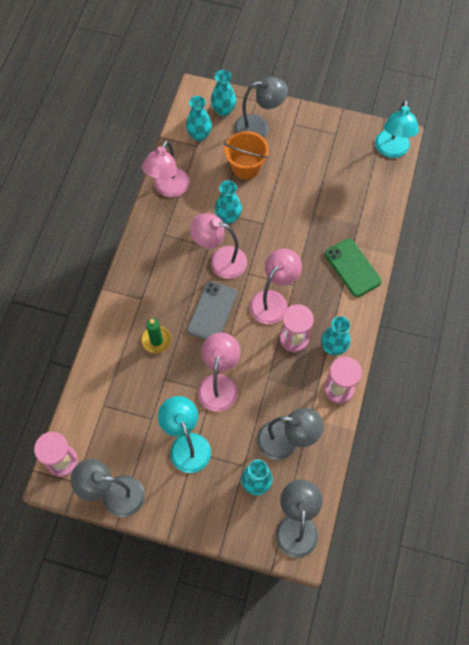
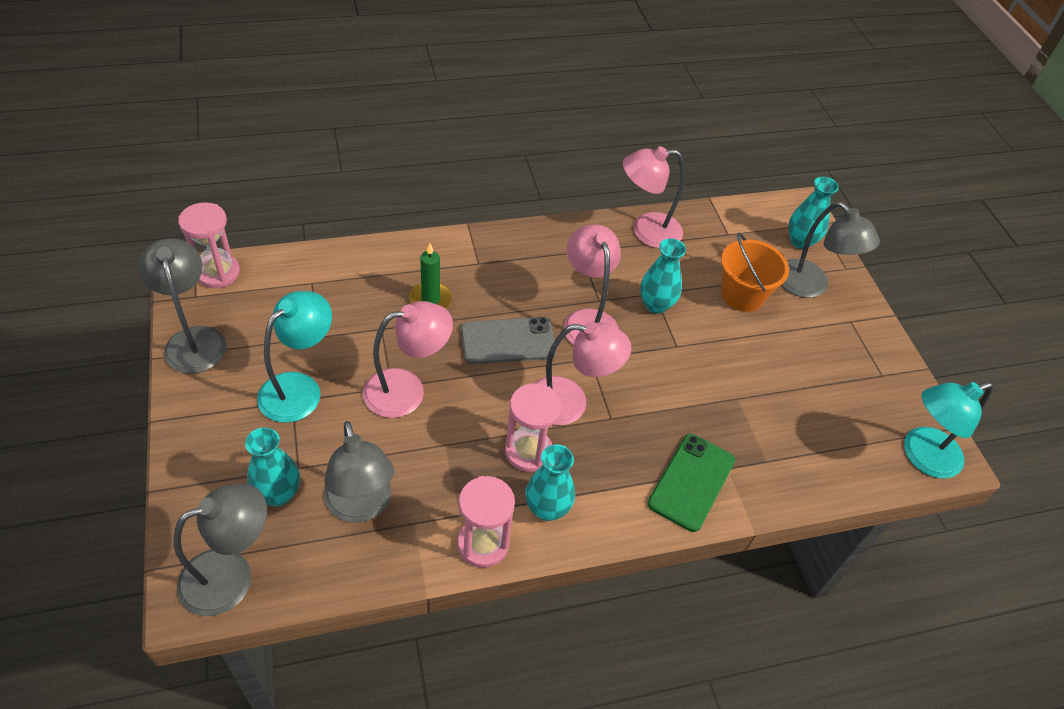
camera: 55 degrees right, 15 degrees down
(199, 135) = (744, 232): turquoise vase -> none

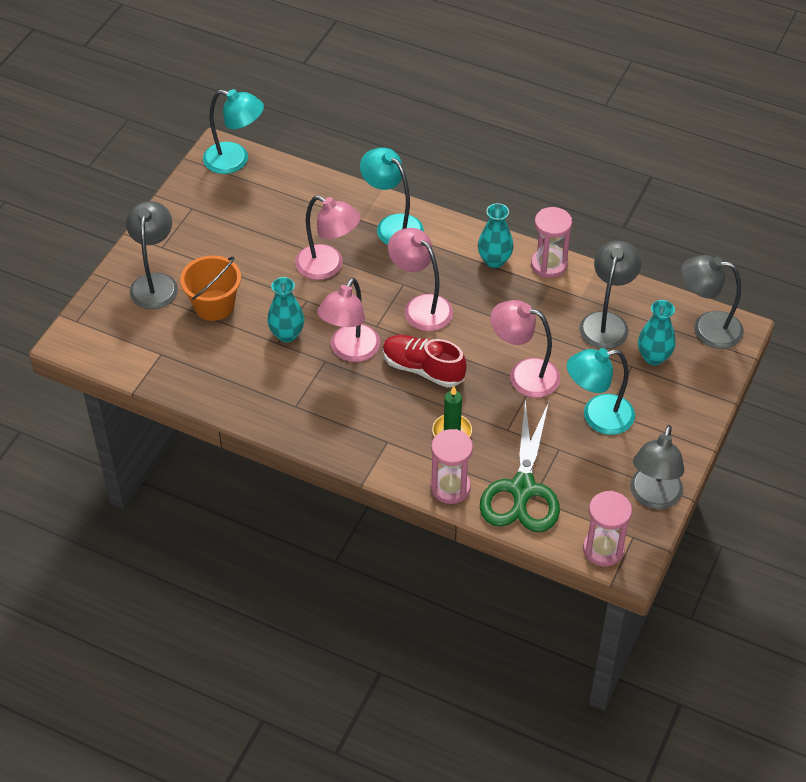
camera: 135 degrees left, 0 degrees up
(327, 284) = (522, 489): none -> green scissors
(508, 341) = (423, 369): grey phone -> red shoe
(528, 451) = (476, 295): pink hourglass -> pink hourglass (450, 487)
(646, 231) = (223, 393): pink lamp -> pink lamp (328, 267)
(691, 482) = (392, 225): green phone -> turquoise lamp
(800, 241) = (112, 316): turquoise vase -> none

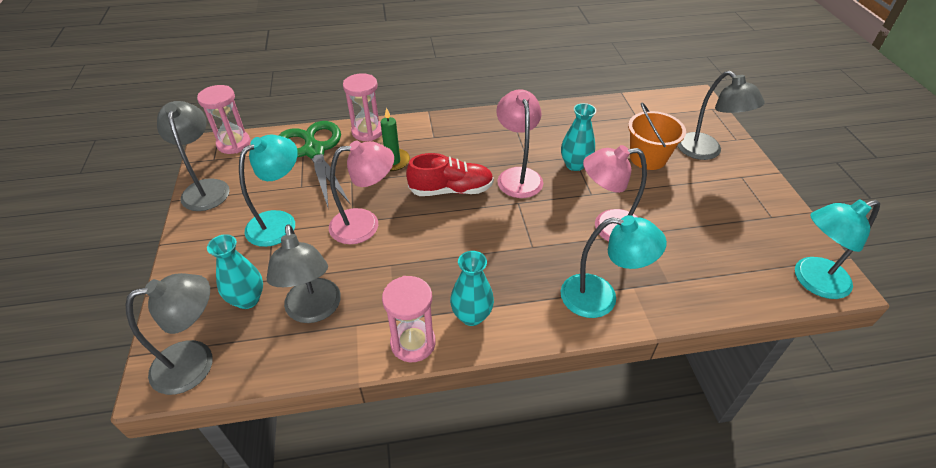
camera: 145 degrees right, 5 degrees down
(420, 307) = (498, 235): pink lamp -> none

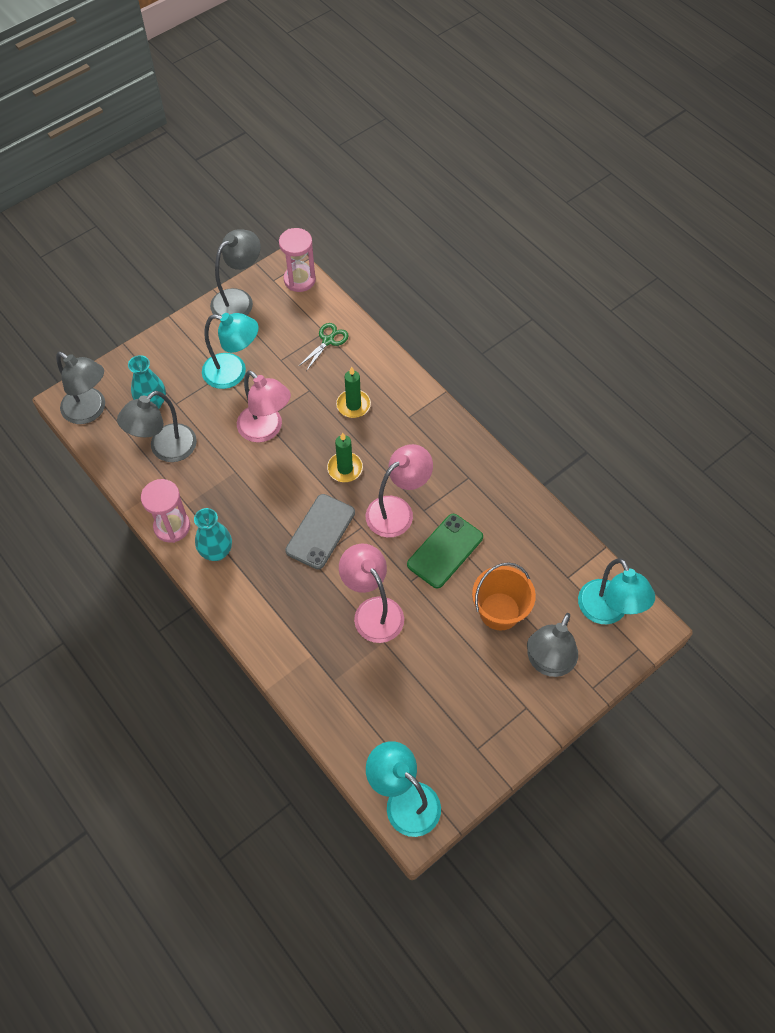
camera: 60 degrees right, 15 degrees up
(314, 151) = (328, 341): green scissors -> green scissors, size x0.47
(367, 131) = (380, 362): pink hourglass -> none
(451, 190) = (345, 468): red shoe -> green candle
(504, 230) = (320, 531): none -> grey phone
(575, 165) = (445, 551): turquoise vase -> green phone
(600, 297) = (286, 634): turquoise lamp -> turquoise lamp (607, 612)

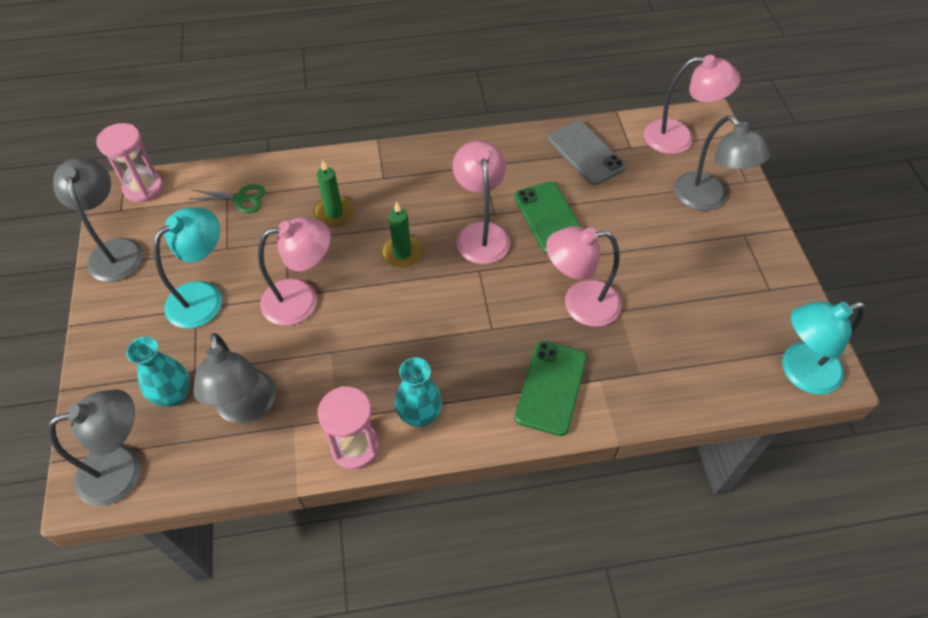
camera: 60 degrees left, 5 degrees down
(286, 625) = (551, 387): none -> green phone
(320, 531) = (460, 307): grey phone -> grey phone (585, 153)
(328, 341) = (240, 199): green scissors -> green scissors turned 120 degrees clockwise
(499, 611) = (637, 208): orange bucket -> none
(607, 612) = (679, 138): turquoise lamp -> pink lamp

